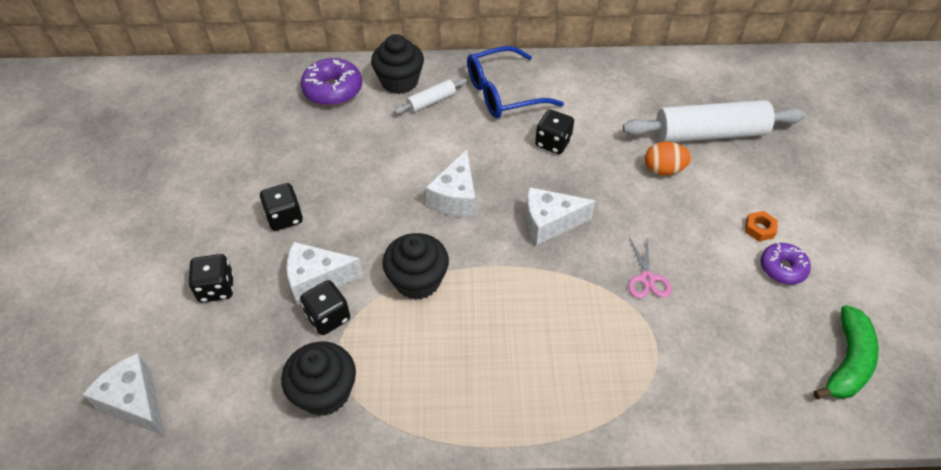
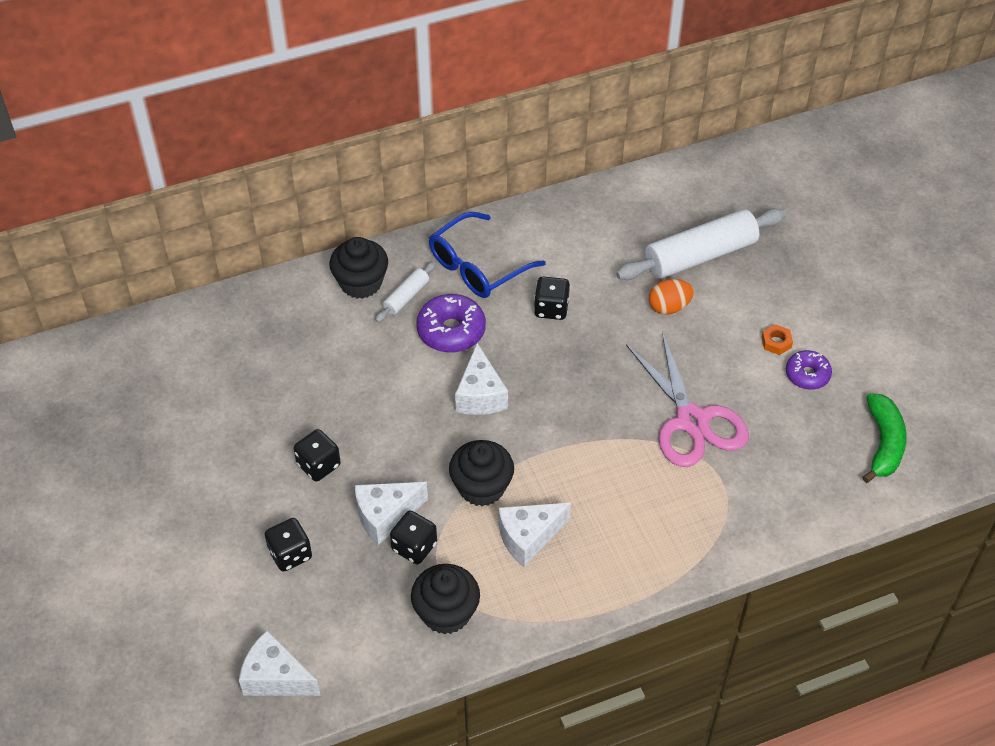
camera: 20 degrees left, 0 degrees up
(333, 90) = (293, 313): purple donut -> purple donut (451, 331)
(549, 224) = (582, 394): white cheese -> white cheese (528, 538)
(647, 279) = (691, 421): pink scissors -> pink scissors, size x2.22

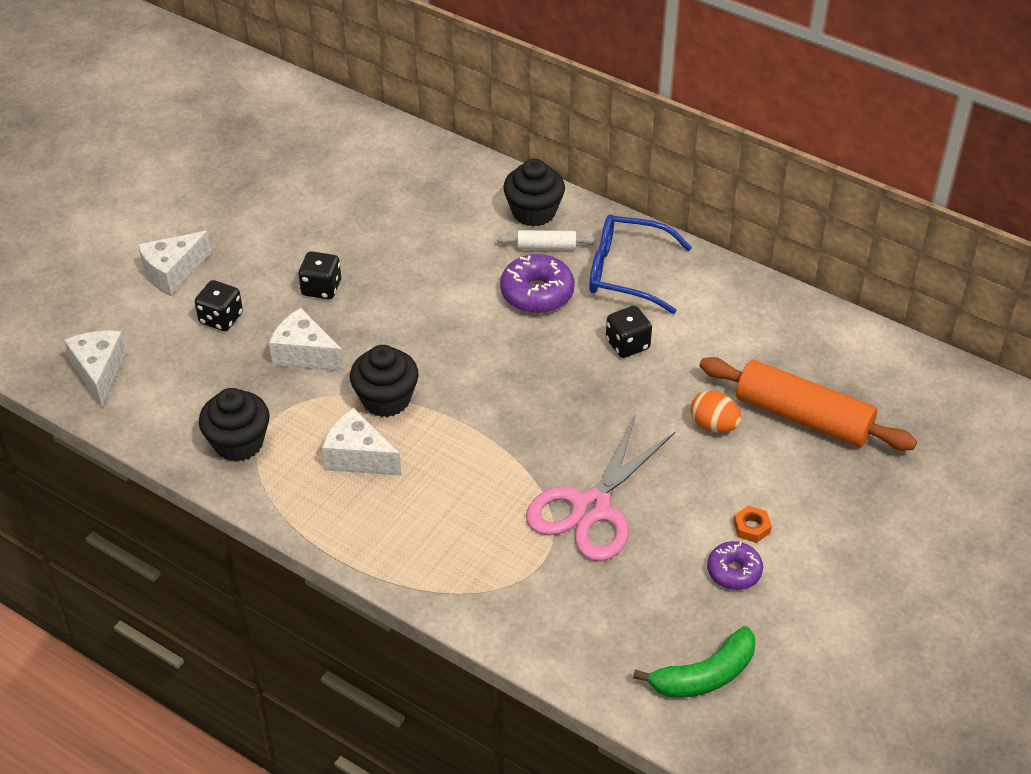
camera: 55 degrees right, 5 degrees down
(414, 547) = (288, 388): black dice -> none
(480, 395) = (484, 348): white cheese -> white cheese (173, 273)
(700, 255) = (803, 417): white rolling pin -> orange rolling pin

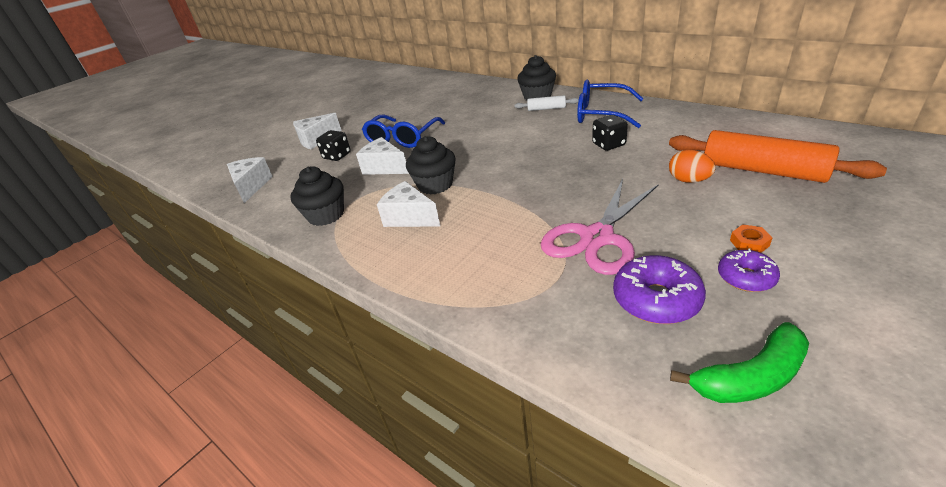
camera: 10 degrees right, 10 degrees down
(321, 288) = (403, 138): black dice -> blue glasses
(537, 293) = (541, 128): purple donut -> purple donut (656, 299)

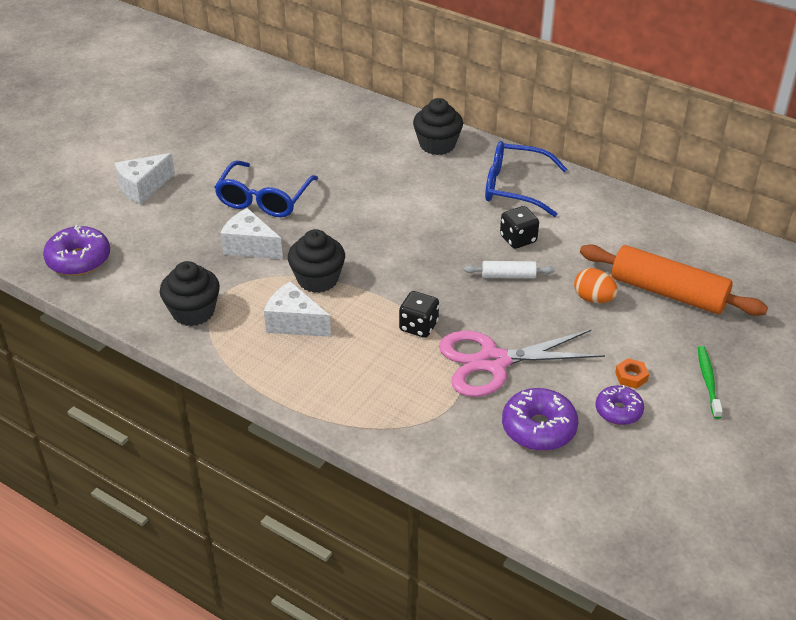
camera: 10 degrees left, 5 degrees up
(251, 186) = (79, 260): white cheese -> purple donut
(337, 156) = (181, 220): black dice -> black dice (418, 326)
(546, 108) = (448, 169): white rolling pin -> white rolling pin (508, 276)
(596, 238) = (493, 362): pink scissors -> pink scissors turned 45 degrees clockwise
(751, 377) = (598, 494): green banana -> none
(841, 243) = (708, 381): none -> green toothbrush

